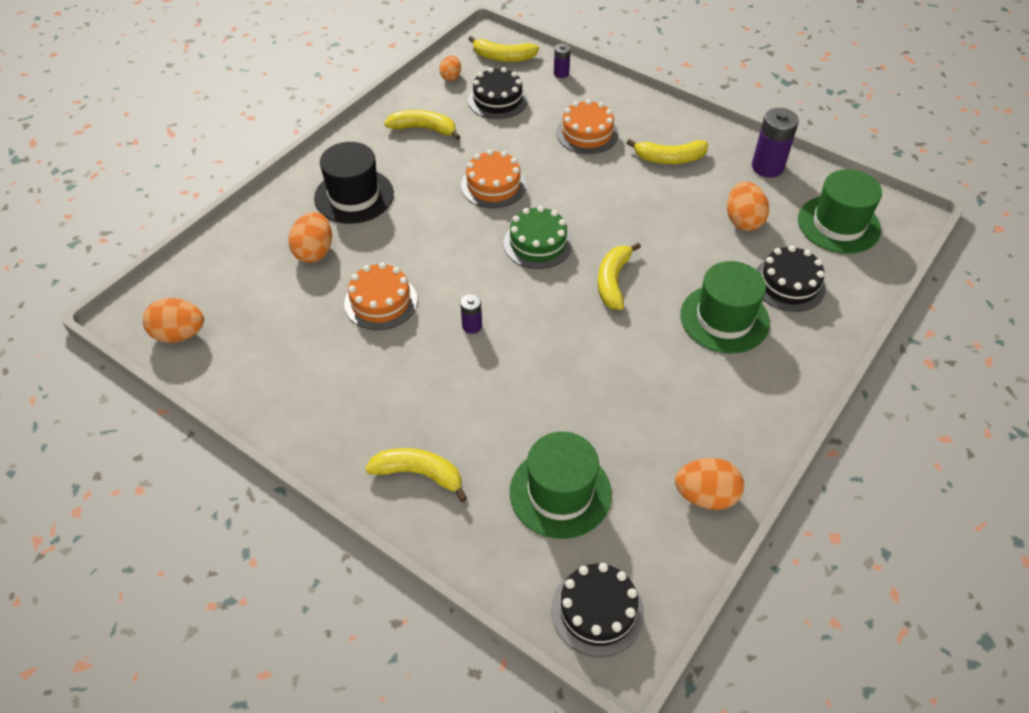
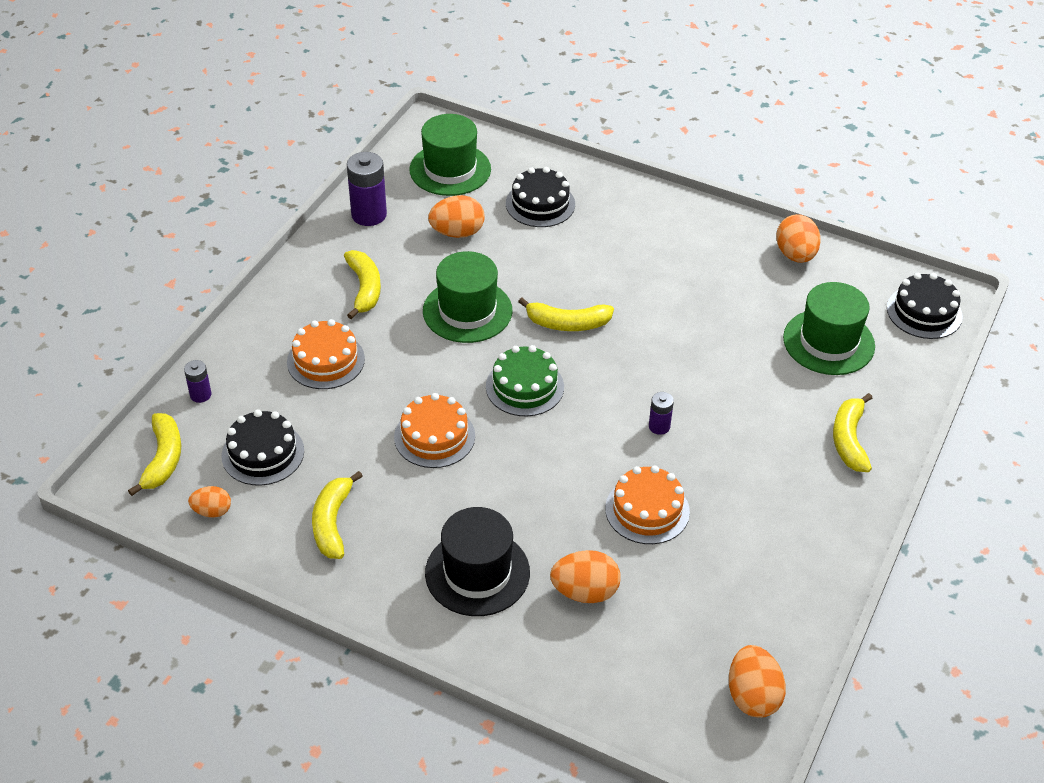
camera: 100 degrees left, 5 degrees down
(724, 318) = (596, 245): green hat -> green hat (467, 311)

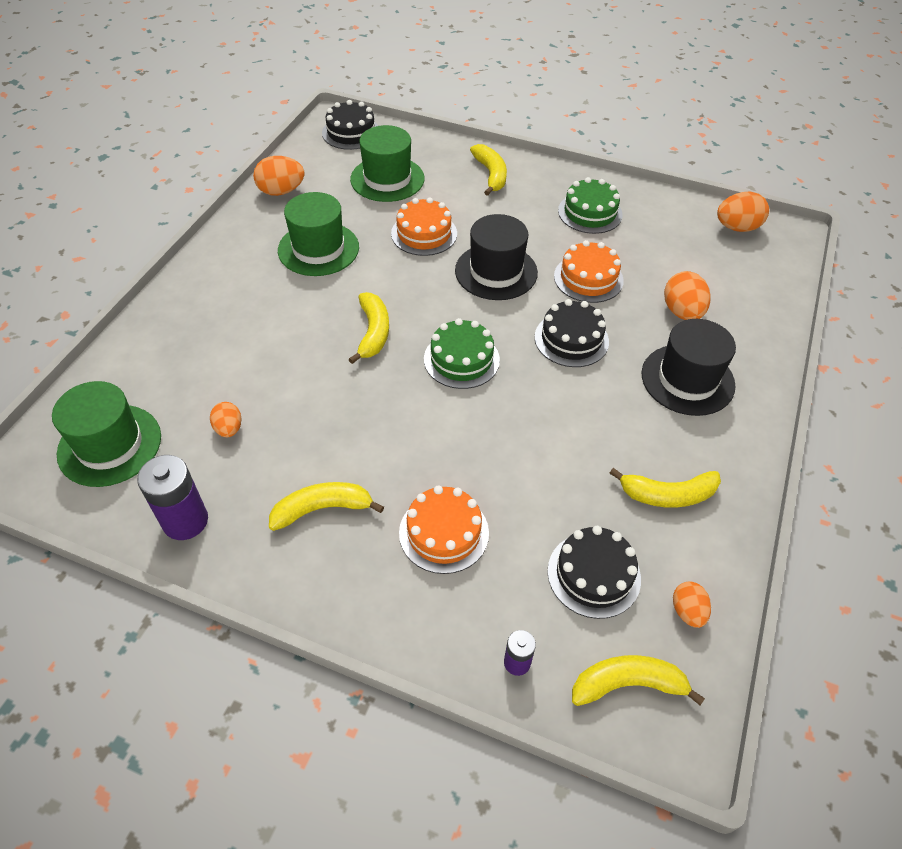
camera: 95 degrees left, 5 degrees up
(434, 436) = (538, 423): orange cake -> orange cake (424, 233)
(457, 233) = (229, 429): orange egg -> orange egg, size x0.62
(467, 311) = (358, 410): green hat -> green hat (318, 249)
(540, 204) = (187, 360): black cake -> black cake (571, 339)
(659, 426) = (496, 272): purple battery -> black hat
(775, 532) = (590, 213): none -> green cake
(849, 440) = (491, 175): yellow banana -> yellow banana turned 105 degrees counterclockwise

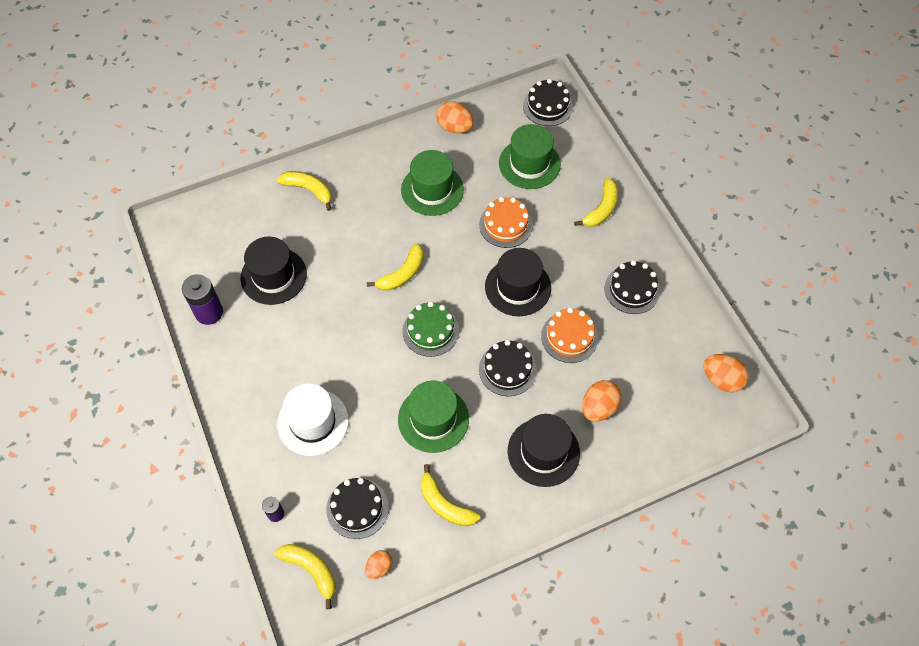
camera: 45 degrees right, 10 degrees up
(110, 445) = (214, 240): green hat -> green hat (433, 419)
(229, 429) = (273, 276): orange egg -> black hat
(322, 509) = (272, 359): yellow banana -> yellow banana (309, 190)
(444, 532) = (313, 422): orange cake -> white hat
(590, 213) = (632, 289): green cake -> black cake

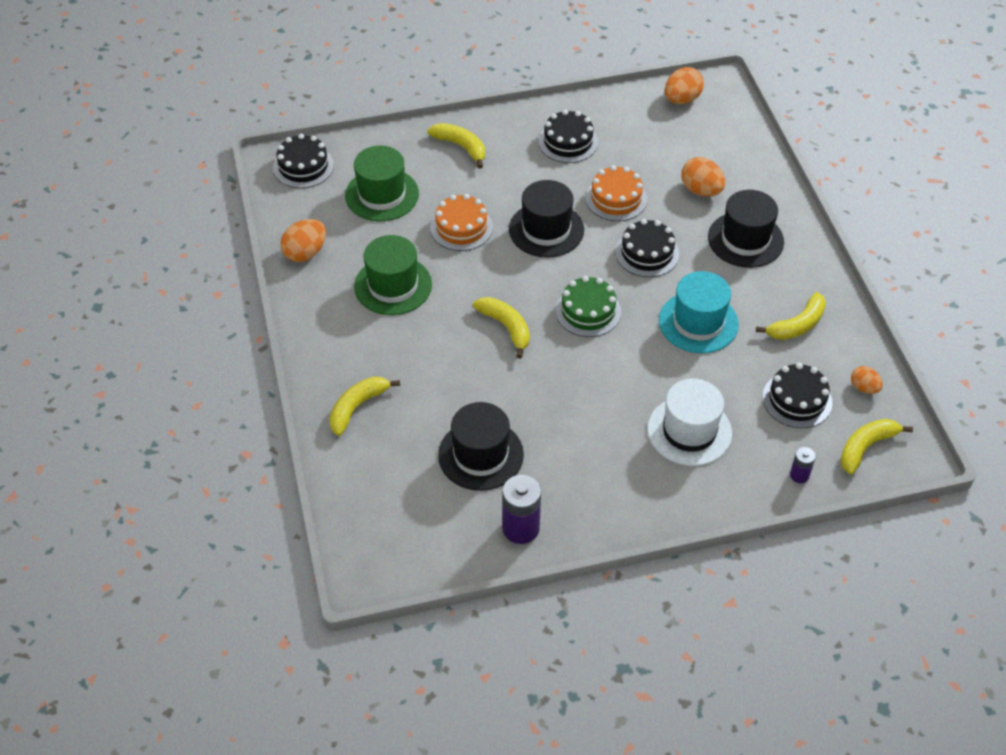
camera: 80 degrees left, 10 degrees down
(433, 419) = (698, 322): green hat -> turquoise hat

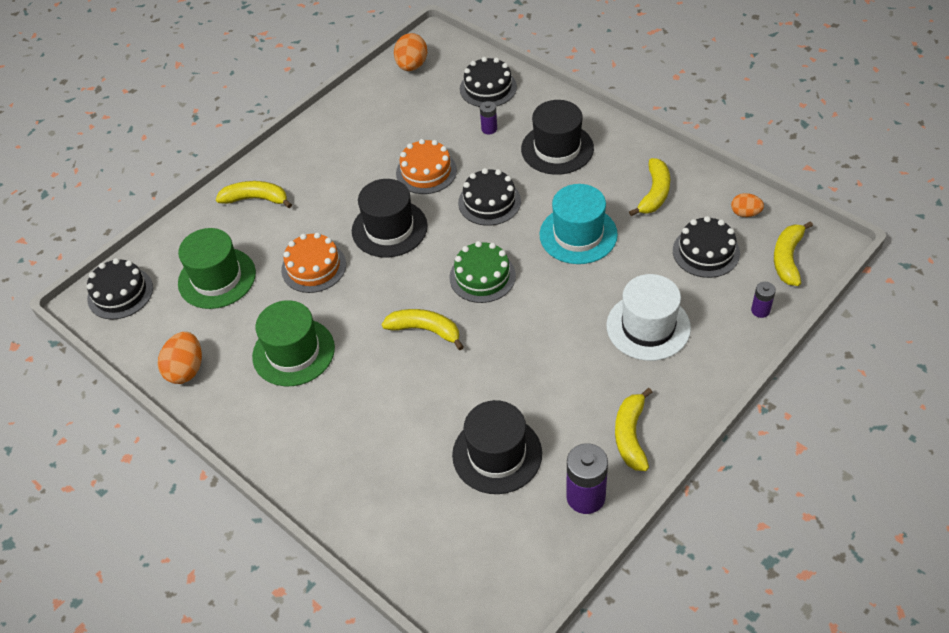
camera: 30 degrees left, 0 degrees up
(357, 407) = (351, 481): yellow banana -> yellow banana (630, 435)
(568, 142) = (346, 147): black cake -> black cake (488, 88)
(701, 190) = (489, 129): orange egg -> purple battery

